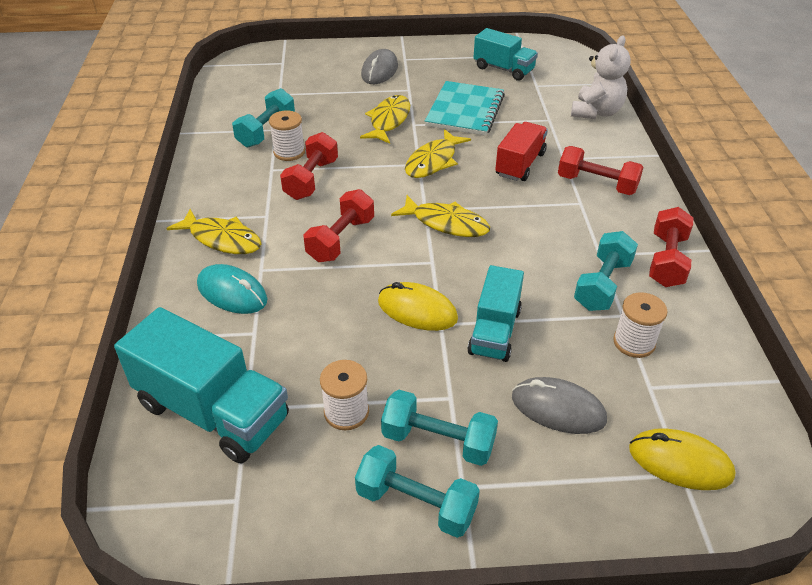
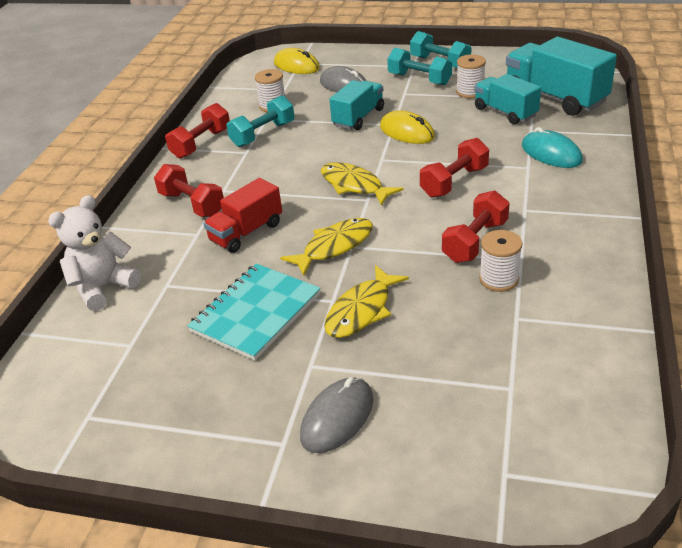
camera: 160 degrees left, 5 degrees down
(222, 239) = (567, 193): yellow fish -> none
(266, 131) = (529, 316): turquoise dumbbell -> none
(503, 69) = (147, 387): turquoise truck -> turquoise truck (505, 112)

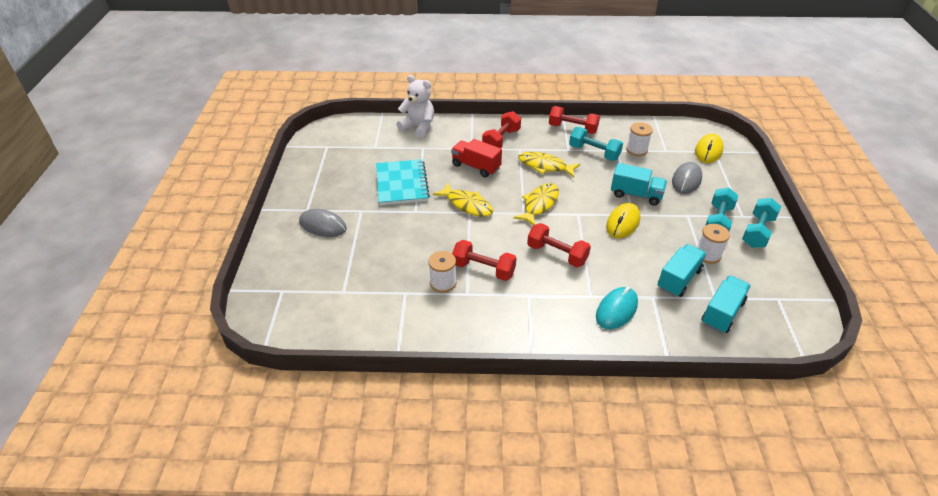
camera: 75 degrees right, 5 degrees up
(256, 313) = (402, 184): turquoise notebook -> turquoise notebook turned 60 degrees clockwise
(362, 310) = (407, 224): yellow fish -> yellow fish (545, 166)
(555, 98) = (722, 313): turquoise truck -> turquoise truck, size x0.63

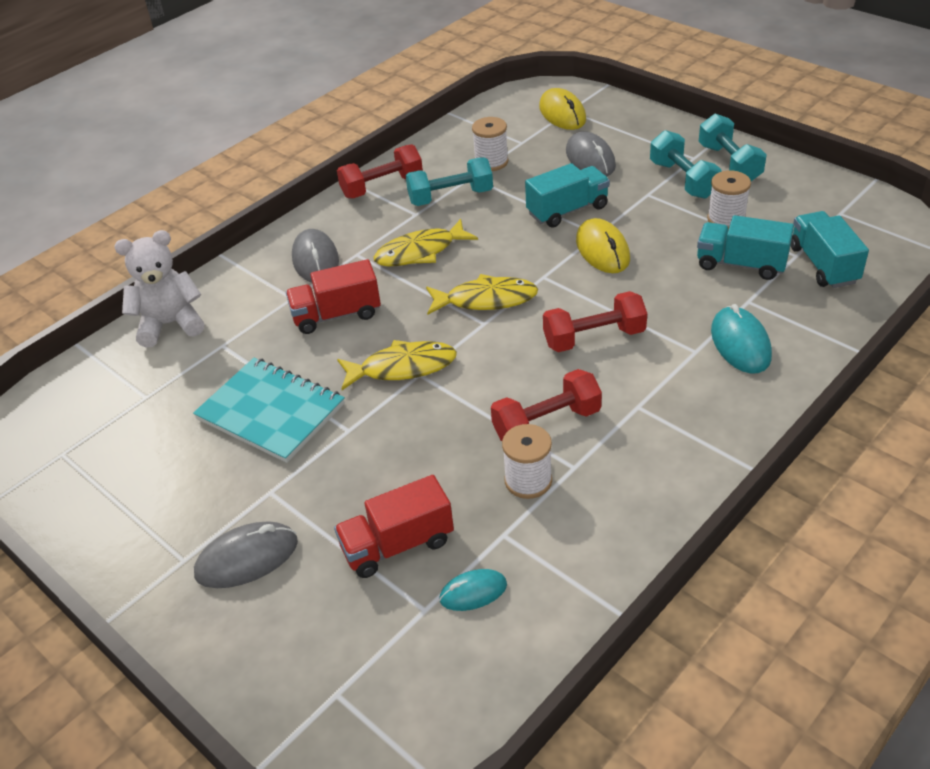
camera: 45 degrees left, 0 degrees up
(365, 301) = (473, 592): none -> turquoise mouse
(368, 263) = (397, 545): none -> red truck
(501, 140) = (315, 260): red dumbbell -> grey mouse
(539, 204) = (486, 300): yellow fish -> yellow fish turned 105 degrees clockwise
(678, 279) = (741, 264): turquoise truck -> turquoise truck turned 60 degrees counterclockwise

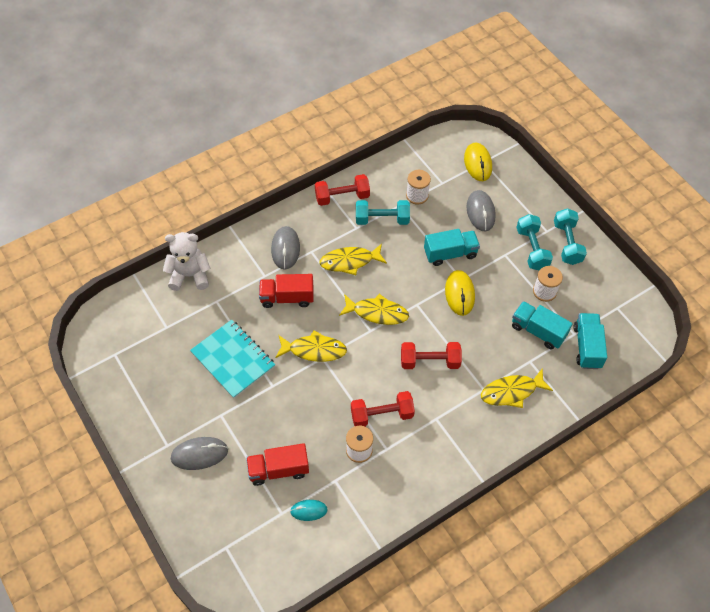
camera: 10 degrees right, 15 degrees up
(740, 343) = (511, 392): turquoise mouse -> yellow fish

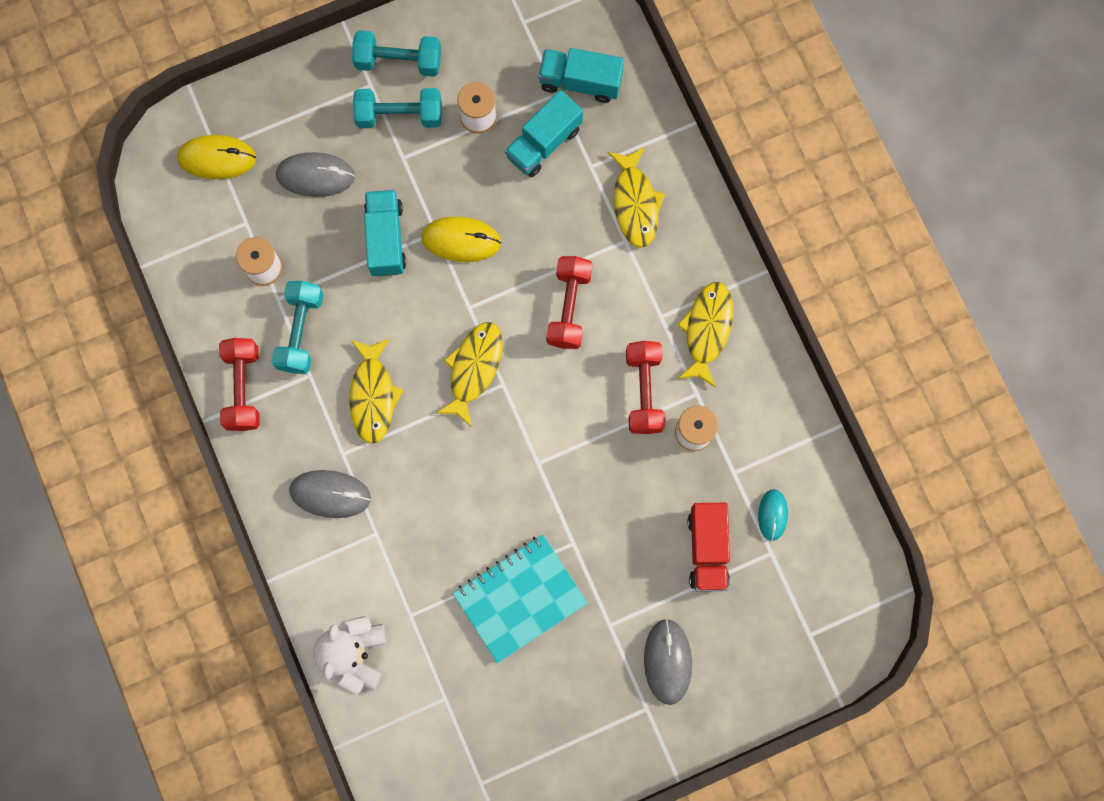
camera: 80 degrees left, 20 degrees up
(287, 298) = (423, 503): red truck -> none
(314, 350) = (523, 473): yellow fish -> yellow fish (707, 330)

